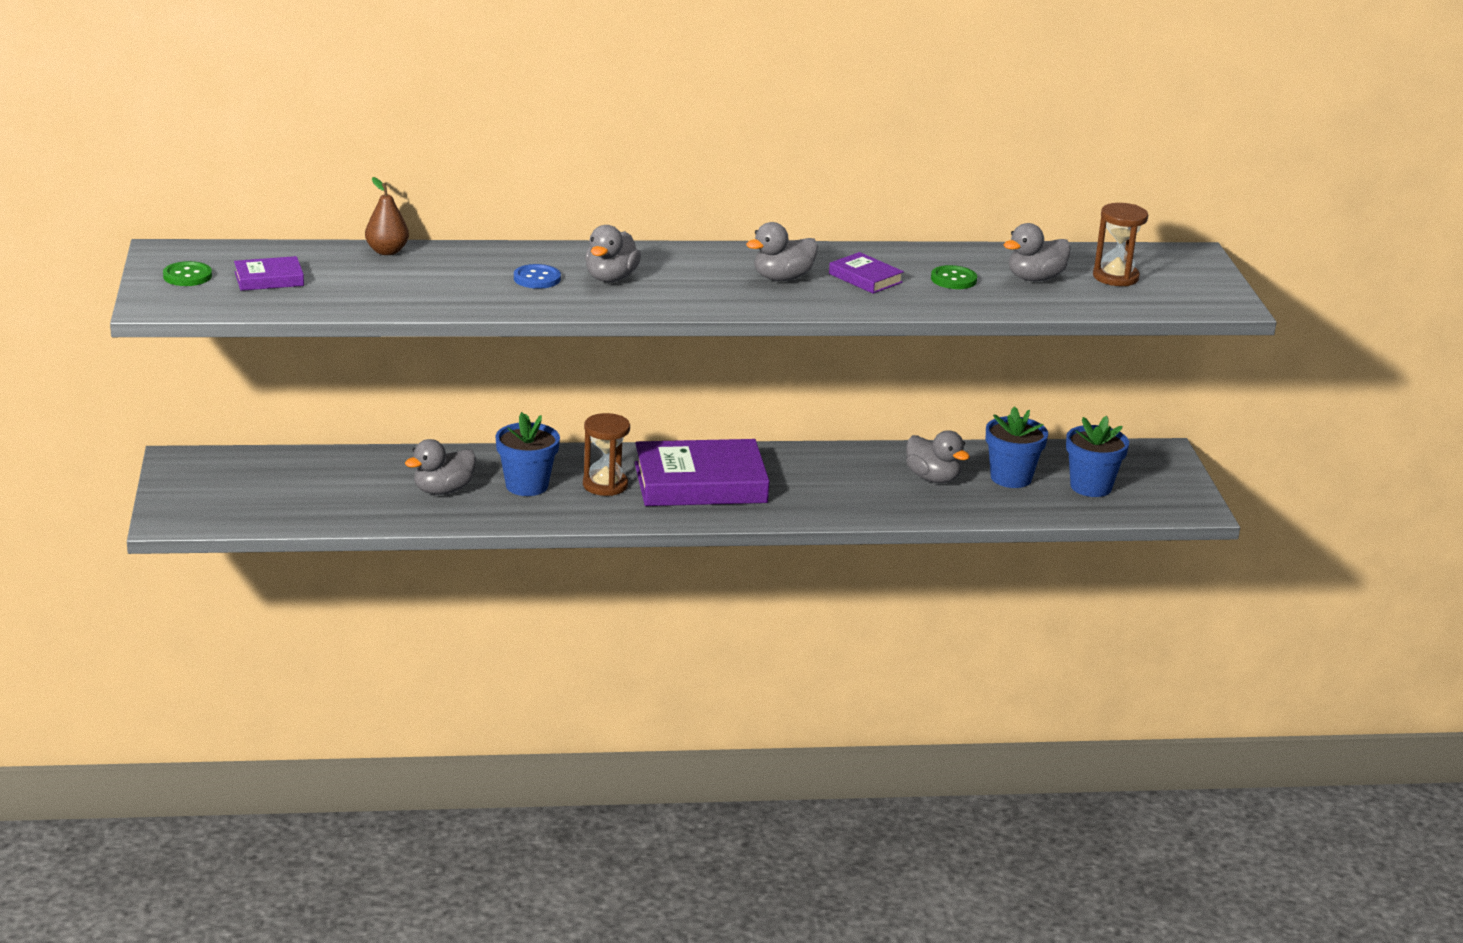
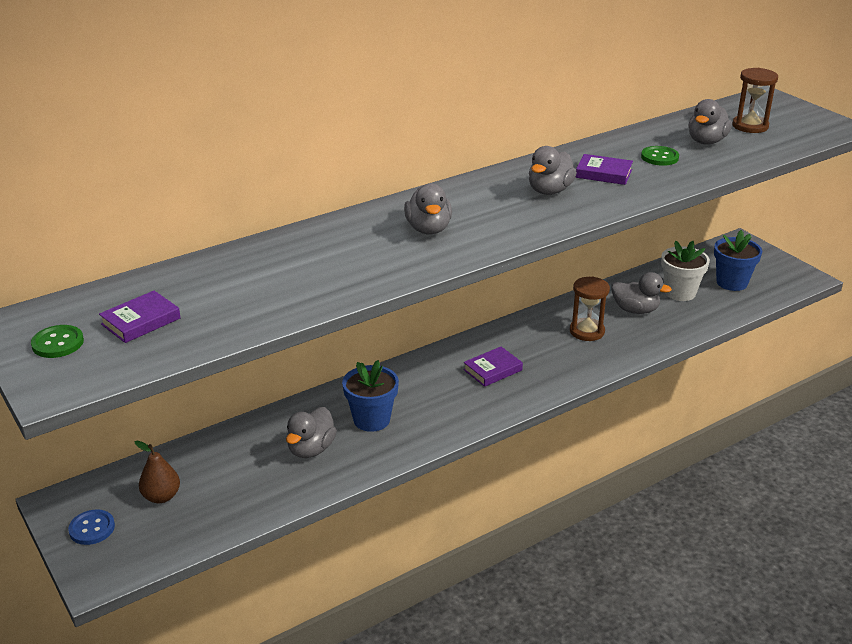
camera: 25 degrees left, 5 degrees up
(387, 251) = (220, 259): brown pear -> brown pear (161, 497)
(537, 278) = (372, 247): blue button -> blue button (92, 528)
(605, 485) = (428, 397): brown hourglass -> brown hourglass (587, 331)
(700, 483) = (492, 370): purple book -> purple book, size x0.48
(1011, 478) = (680, 292): blue flower pot -> white flower pot

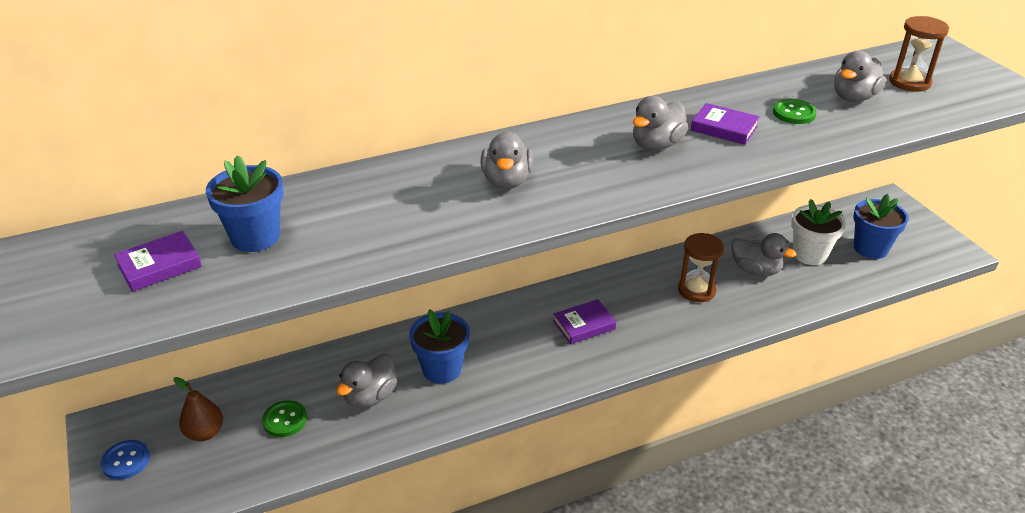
camera: 10 degrees right, 5 degrees up
(58, 343) = (64, 284): green button -> green button (285, 420)
(219, 291) = (255, 237): none -> blue flower pot

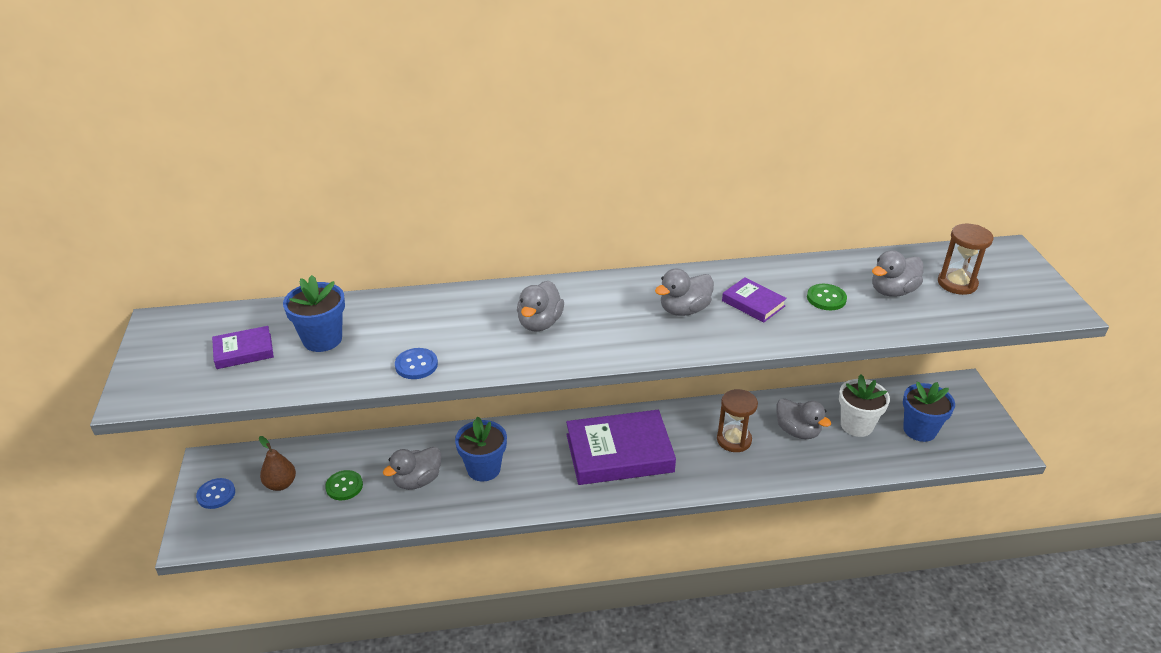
camera: 15 degrees right, 0 degrees up
(385, 246) = (416, 365): none -> blue button
(584, 325) = (619, 453): purple book -> purple book, size x2.10

